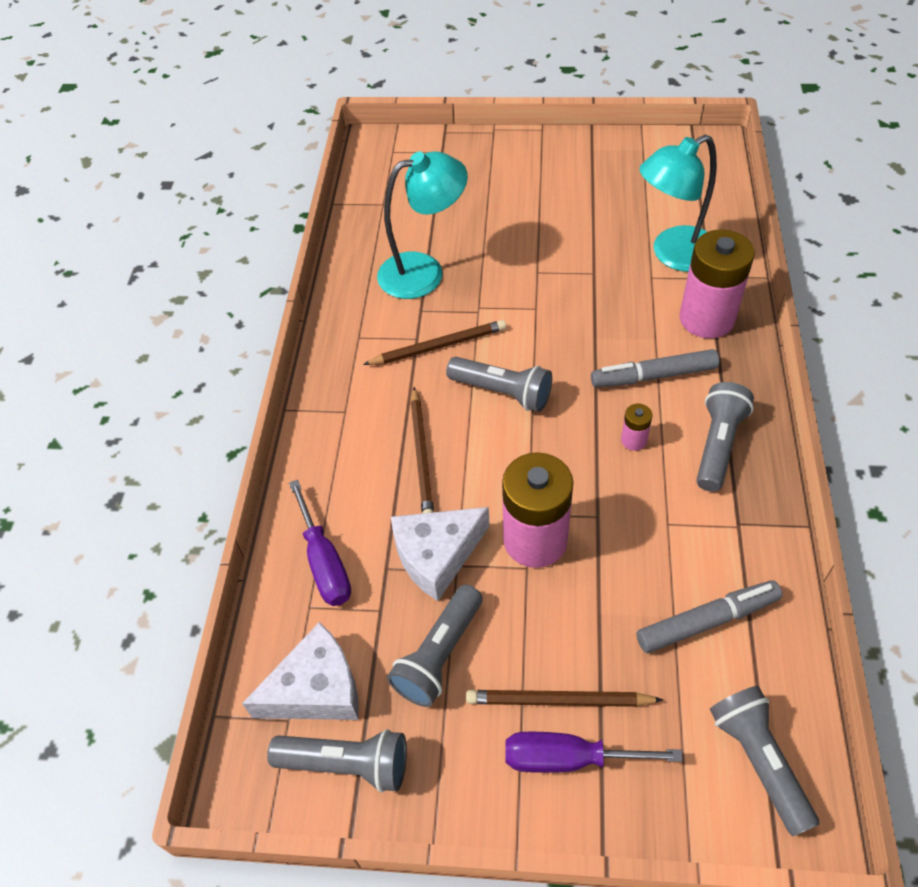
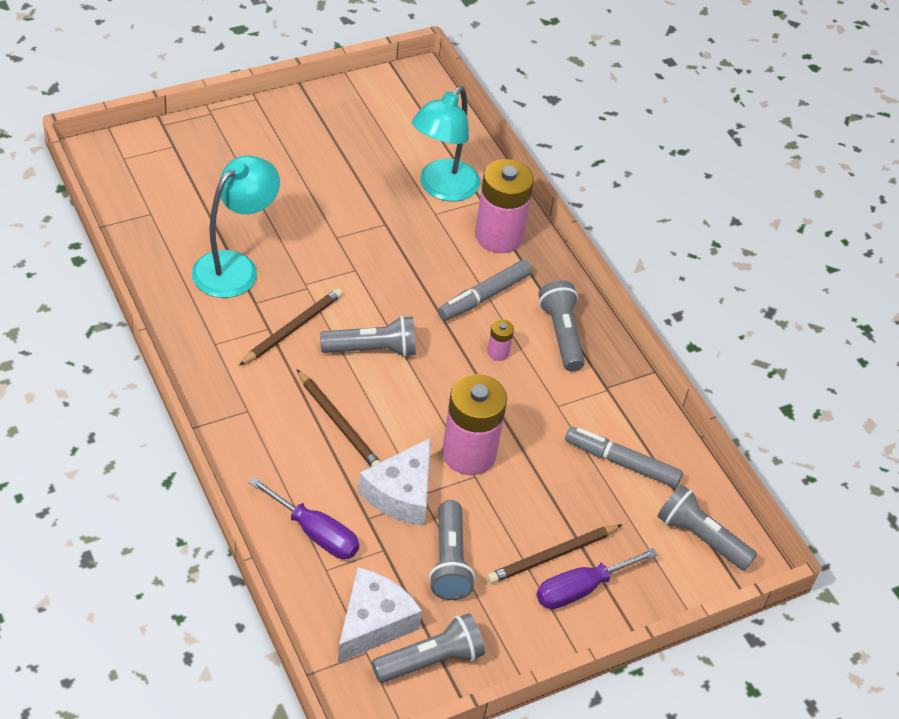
camera: 40 degrees left, 5 degrees down
(707, 621) = (621, 463): grey marker -> grey marker turned 105 degrees counterclockwise

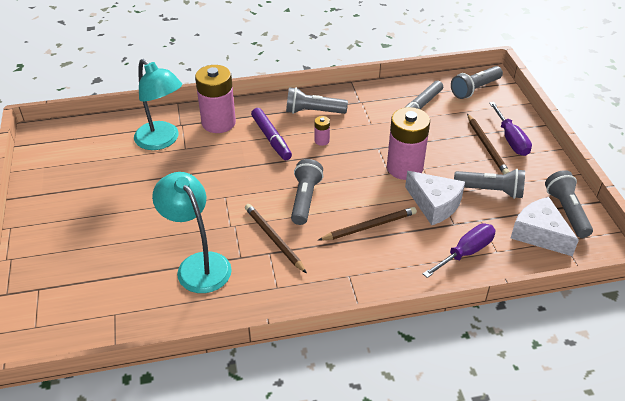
camera: 70 degrees left, 5 degrees down
(484, 296) = (271, 138): grey marker -> purple marker

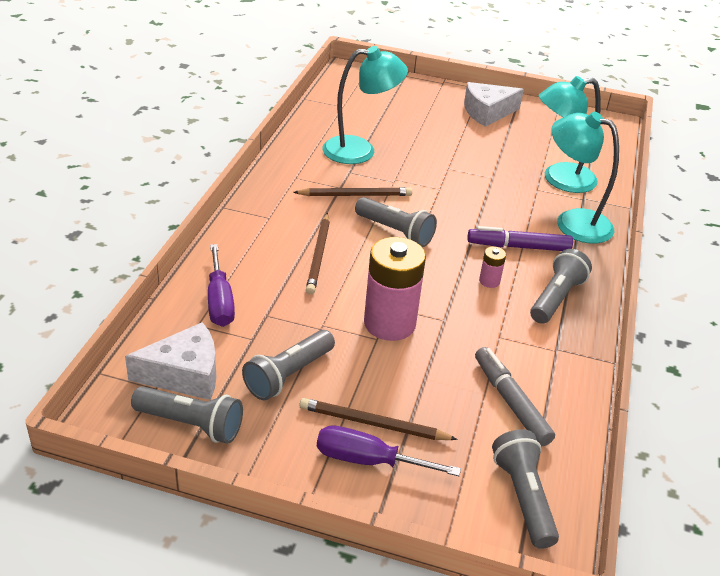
camera: 115 degrees right, 5 degrees down
(218, 123) = (573, 222): pink battery -> turquoise lamp
(434, 204) = (308, 316): white cheese -> white cheese (487, 112)

